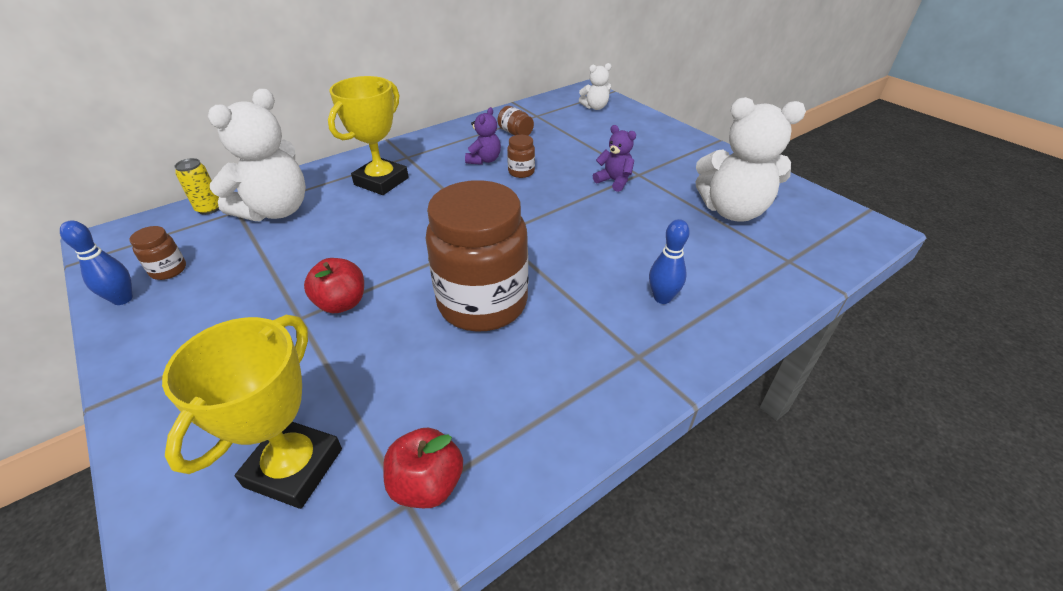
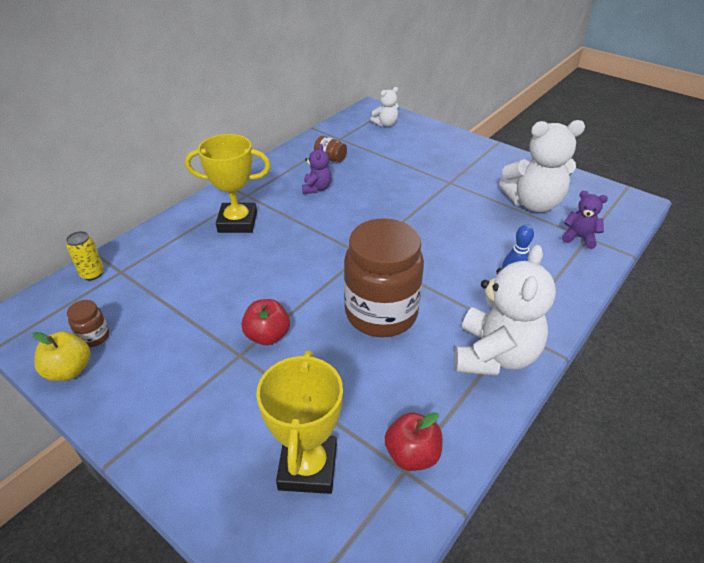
camera: 15 degrees left, 0 degrees up
(123, 299) = (69, 370): blue bowling pin -> yellow apple
(276, 210) = (158, 265): white teddy bear -> white teddy bear (494, 355)
(381, 181) = (237, 222): yellow trophy -> yellow trophy turned 75 degrees clockwise
(521, 172) = (354, 195): brown jar -> none
(614, 181) = (433, 191): purple teddy bear -> purple teddy bear (579, 238)

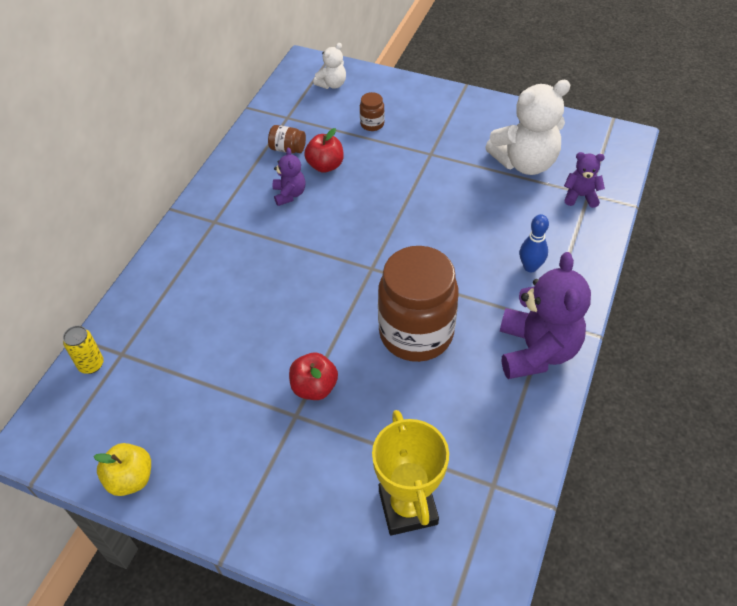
camera: 15 degrees left, 10 degrees up
(94, 337) = (136, 436): brown jar -> brown jar (372, 124)
(237, 222) = (221, 260): yellow trophy -> none
(412, 455) = (494, 469): red apple -> red apple (325, 166)
(494, 355) = (536, 351): white teddy bear -> purple teddy bear

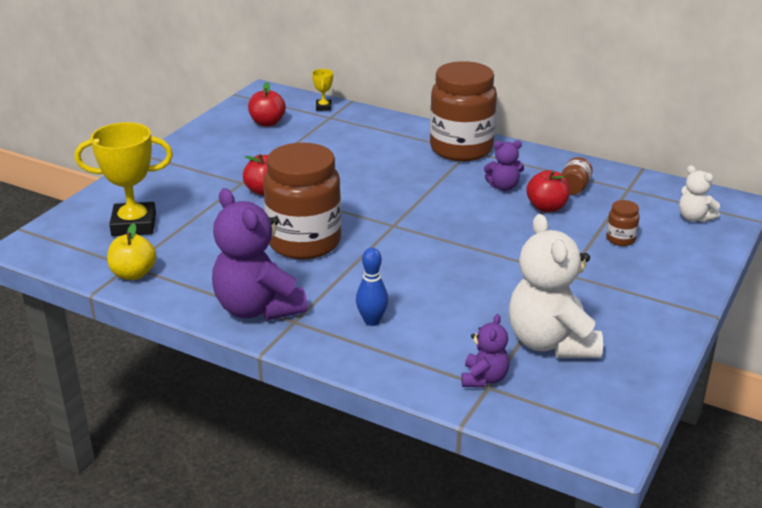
camera: 95 degrees right, 20 degrees down
(91, 364) = (323, 107): yellow can -> yellow trophy
(131, 479) = (218, 123): yellow apple -> yellow apple (133, 274)
(133, 419) = (267, 123): none -> red apple
(210, 228) = (461, 149): none -> brown jar
(536, 351) = (258, 308): purple teddy bear -> purple teddy bear turned 45 degrees clockwise

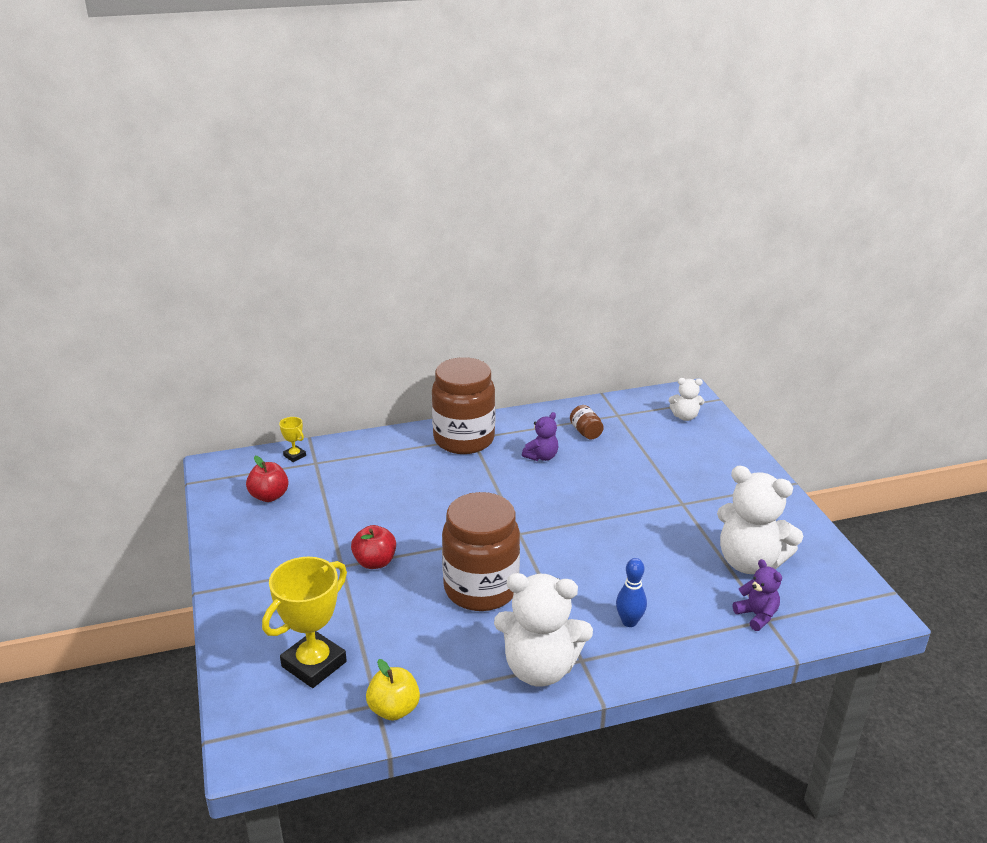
camera: 45 degrees left, 0 degrees up
(258, 308) = (540, 668): purple teddy bear -> white teddy bear
(546, 207) = (593, 458): red apple -> none
(620, 239) = (671, 457): brown jar -> none

